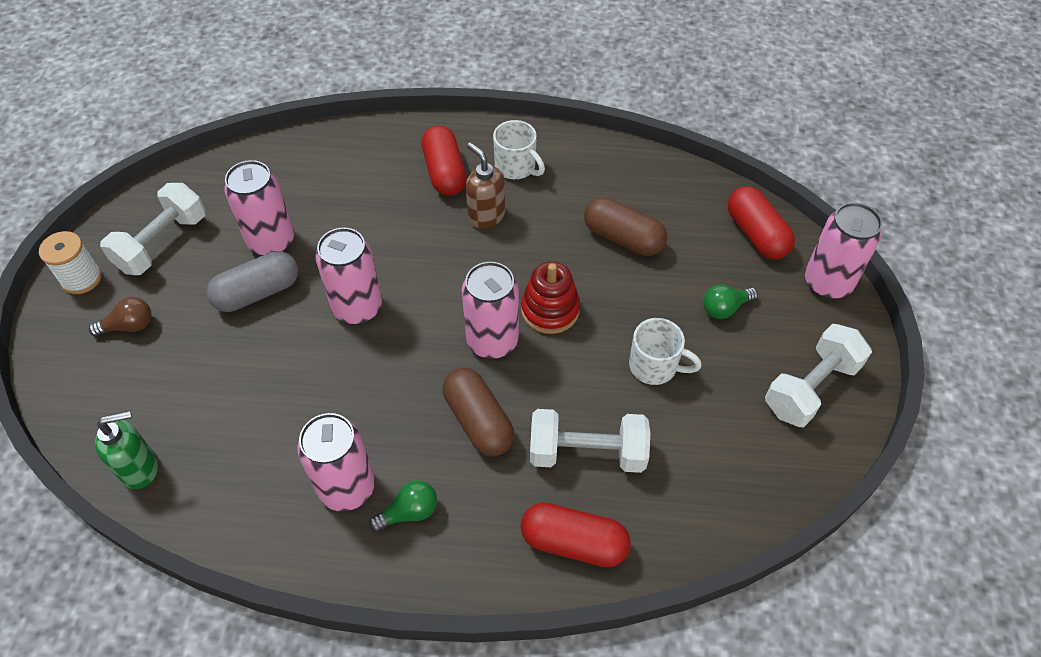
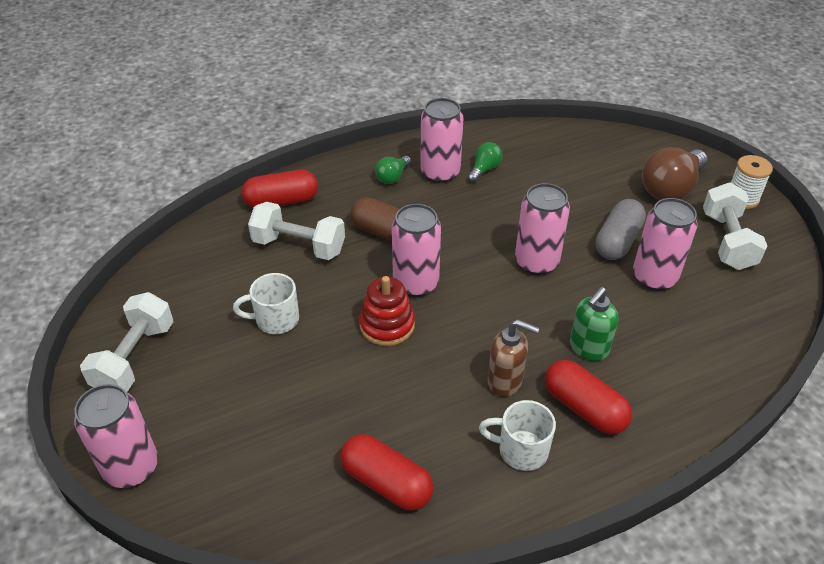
camera: 150 degrees right, 10 degrees down
(129, 326) = (670, 189): brown light bulb -> brown light bulb, size x1.92
(140, 468) = (565, 137): green soap dispenser -> green soap dispenser (588, 348)
(587, 453) = (299, 246): white dumbbell -> white dumbbell turned 45 degrees clockwise
(623, 238) = (361, 420): brown capsule -> none
(724, 308) = (232, 394): green light bulb -> green light bulb (484, 169)
(756, 234) = (222, 492): red capsule -> red capsule (386, 483)

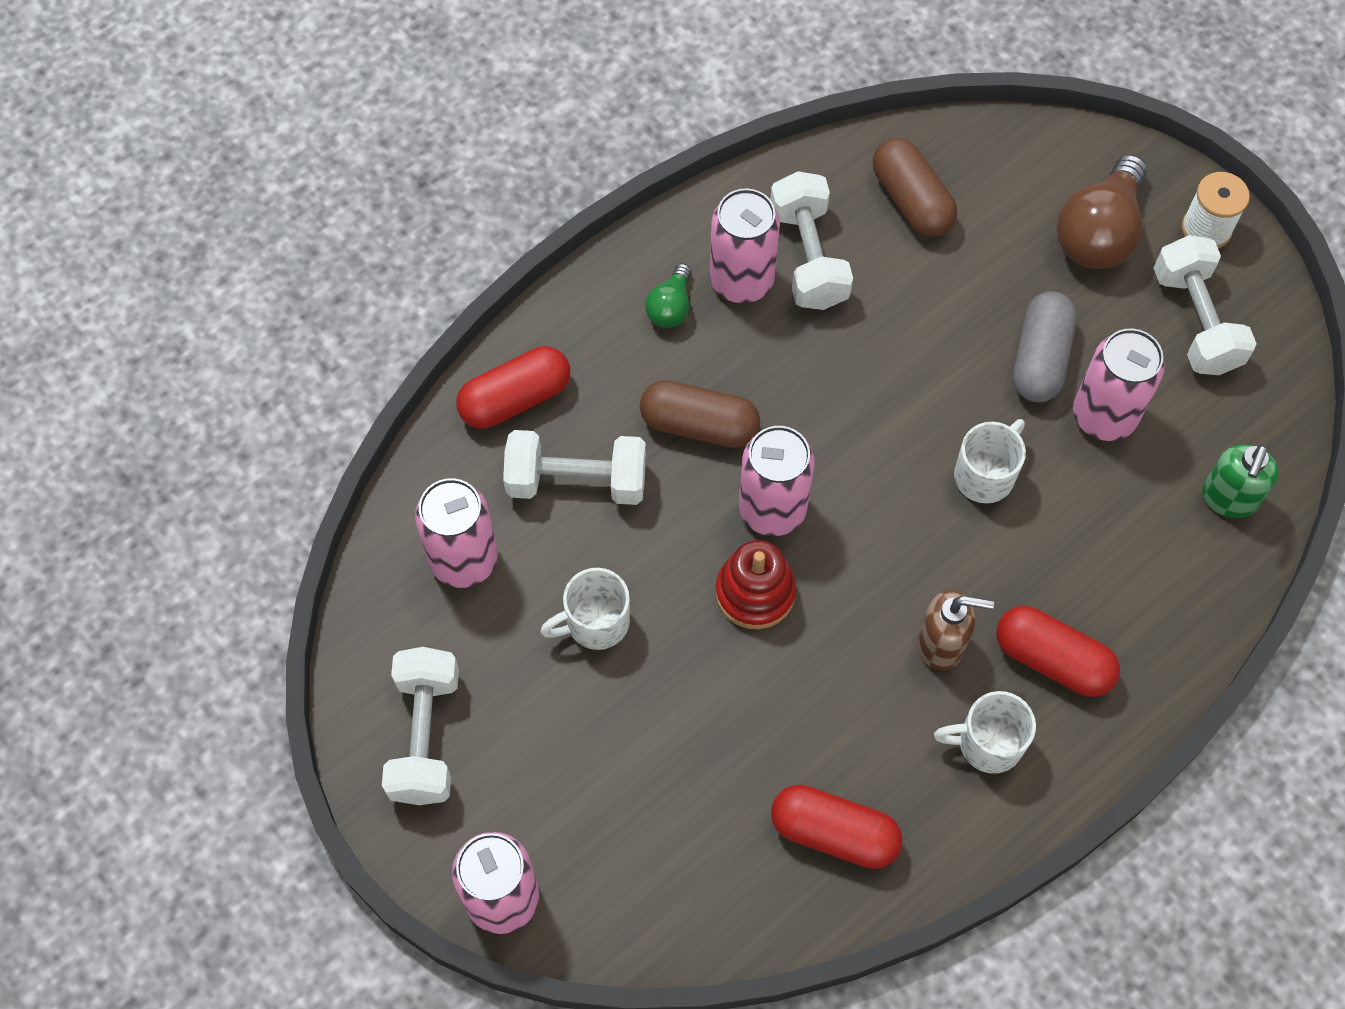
camera: 15 degrees left, 20 degrees up
(484, 169) = (808, 257): green light bulb -> white dumbbell
(536, 262) = (933, 427): pink can -> pink can (464, 560)
(556, 155) = (911, 200): none -> brown capsule
(564, 293) = (985, 475): none -> white mug
(588, 348) = (1038, 563): green soap dispenser -> green soap dispenser (1228, 499)

